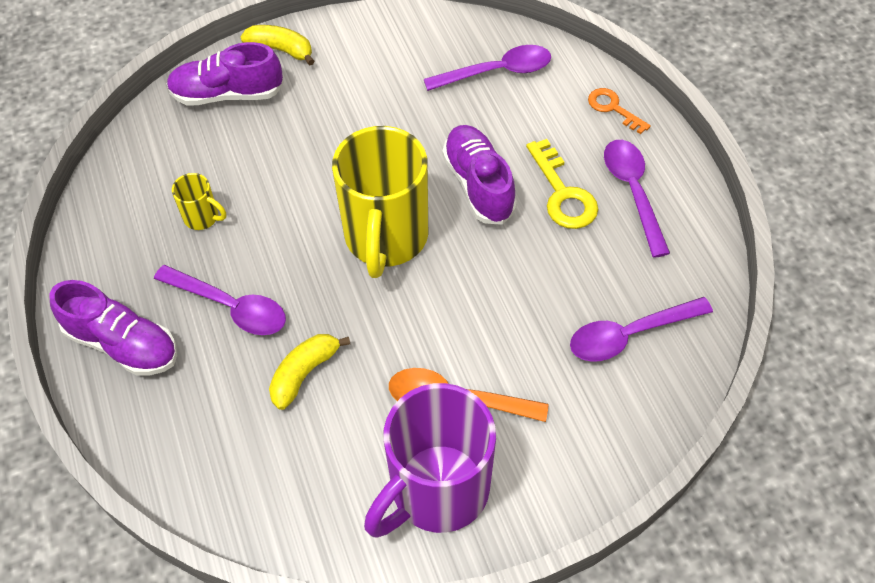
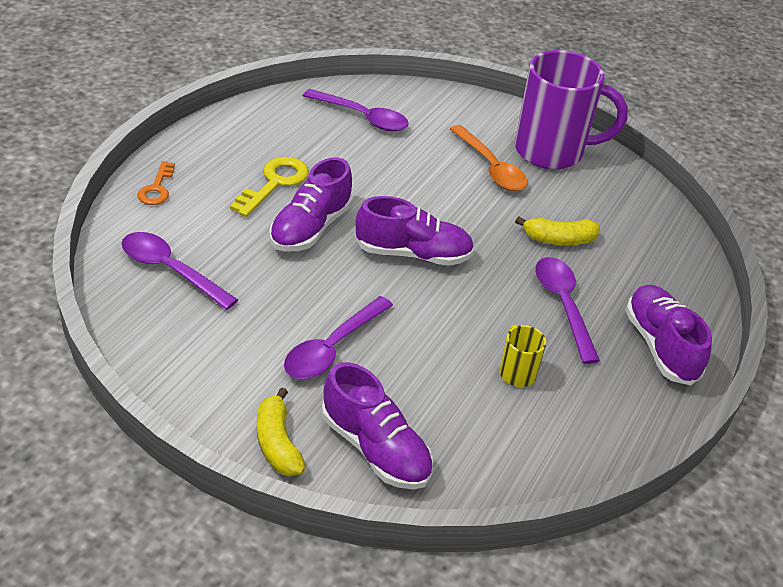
camera: 135 degrees left, 15 degrees down
(386, 238) = (413, 254): yellow mug -> purple shoe
(633, 192) = (239, 151): purple spoon -> purple spoon (333, 347)

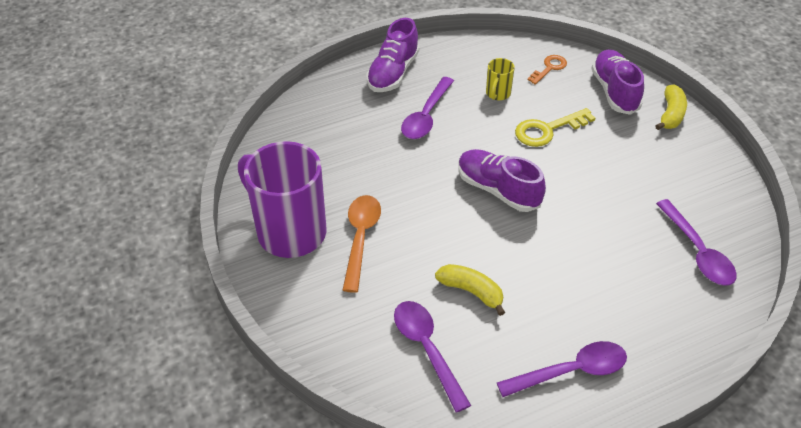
camera: 140 degrees left, 5 degrees up
(157, 188) = (682, 342): orange key -> orange key (549, 68)
(275, 183) = (568, 302): yellow key -> yellow key (547, 130)
(310, 228) = (564, 243): purple shoe -> none
(333, 347) = (604, 151): purple spoon -> purple spoon (570, 371)
(558, 240) = (377, 157): yellow banana -> yellow banana (471, 292)

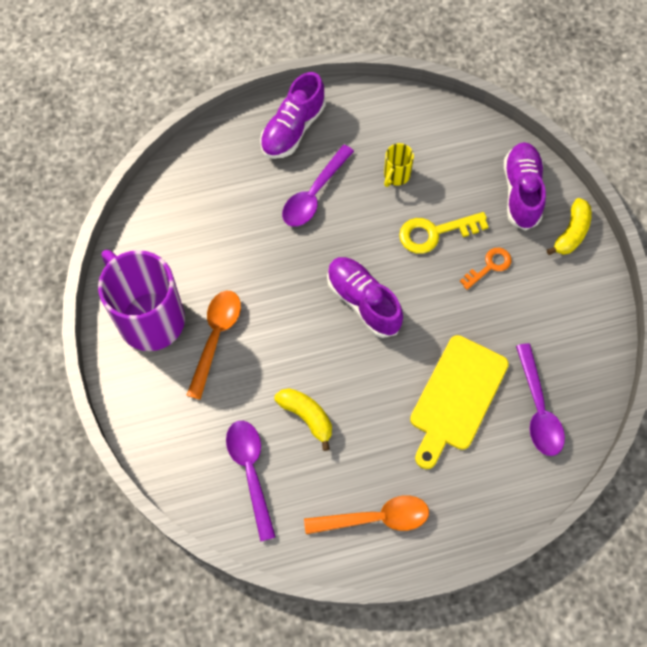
camera: 10 degrees right, 20 degrees up
(549, 68) = (461, 148): orange key -> orange key (489, 266)
(570, 371) = (375, 518): purple spoon -> orange spoon
(615, 253) = (456, 397): none -> yellow cutting board

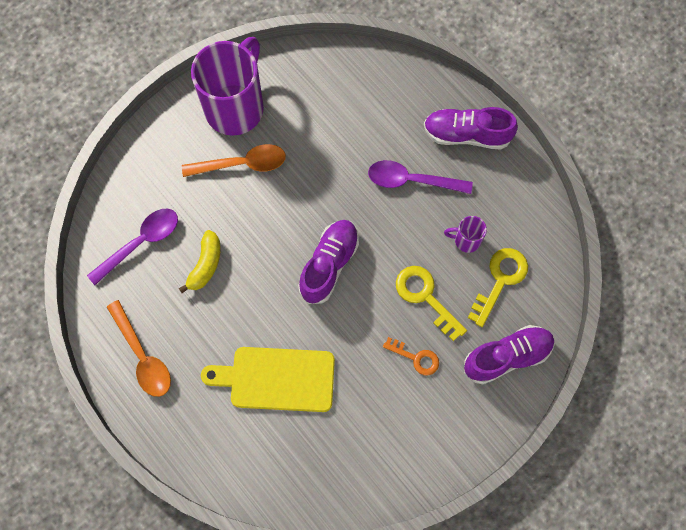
camera: 65 degrees right, 5 degrees up
(396, 175) = (466, 240): yellow mug -> purple mug
(448, 165) = (500, 280): none -> yellow key
(538, 408) = (298, 453): purple spoon -> none
(571, 233) = (487, 419): yellow banana -> none

